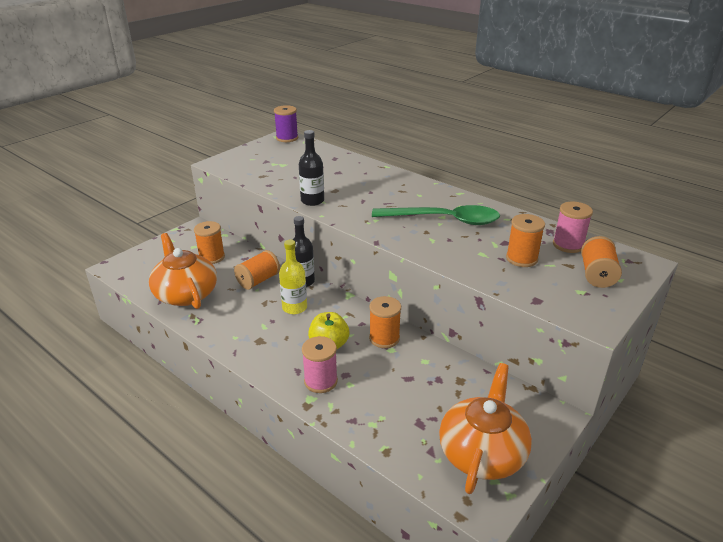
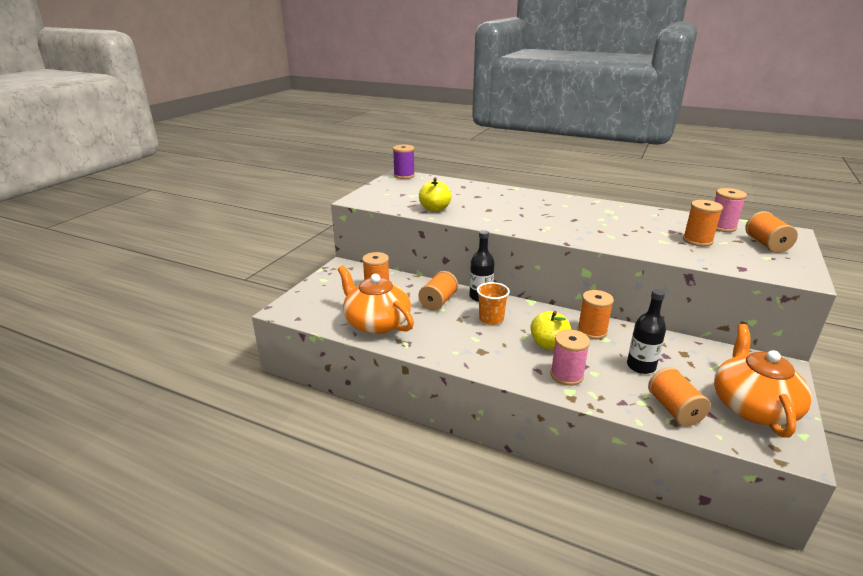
camera: 15 degrees left, 5 degrees down
(282, 183) = (435, 209): none -> yellow apple
(294, 307) = (491, 319): yellow bottle -> orange cup
(312, 201) = (477, 219): black bottle -> black bottle (641, 366)
(397, 438) = (674, 409): none -> orange spool
(444, 220) = (605, 221): green spoon -> none

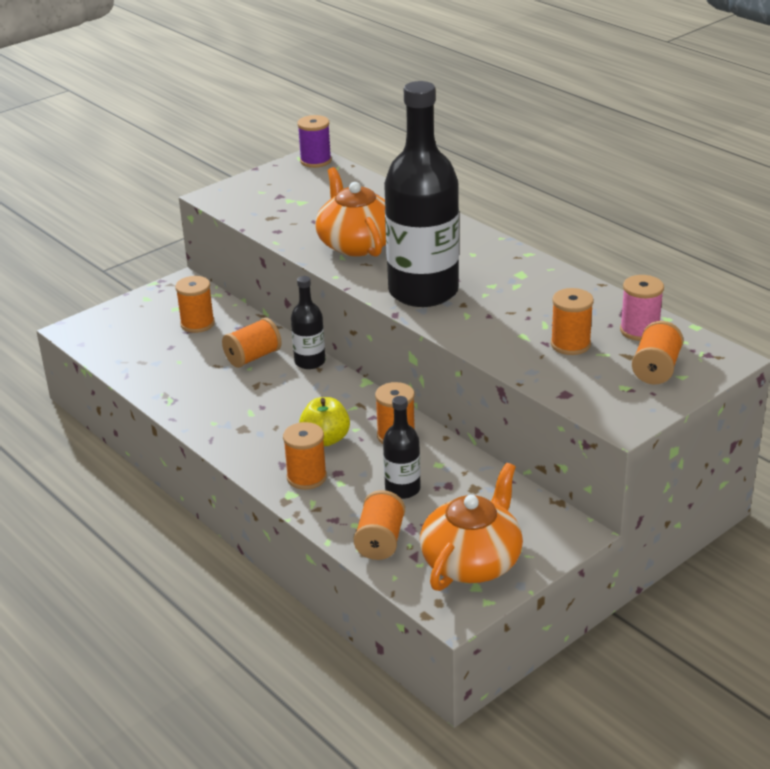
camera: 25 degrees right, 5 degrees up
(376, 323) = (159, 368): orange teapot -> orange teapot (356, 244)
(435, 209) = (294, 229): yellow apple -> none
(491, 319) = (293, 393): orange cup -> none
(565, 228) = (423, 291): none -> black bottle
(566, 375) = (306, 477): pink spool -> orange spool

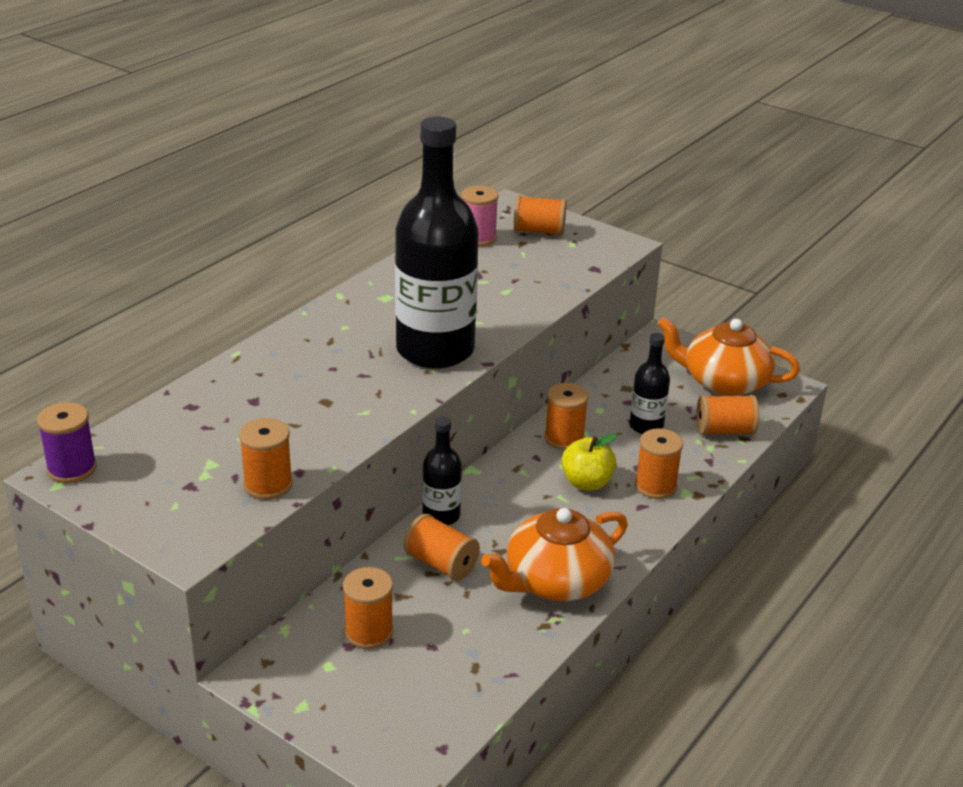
camera: 105 degrees left, 0 degrees up
(356, 244) = (330, 404): orange teapot -> orange teapot (556, 581)
(570, 344) = (513, 268): orange spool -> orange spool (268, 485)

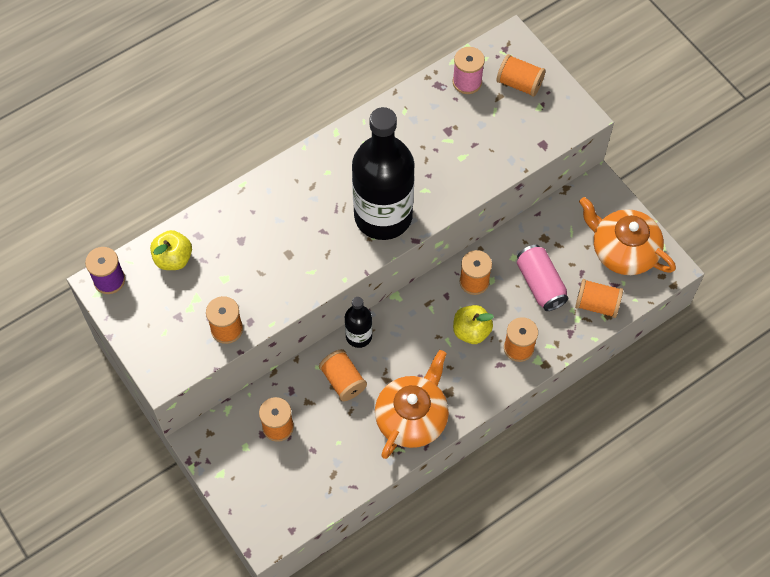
camera: 20 degrees right, 30 degrees up
(163, 432) = (173, 259): none -> yellow apple
(556, 581) = (412, 417): orange teapot -> orange teapot turned 135 degrees clockwise
(646, 426) = (540, 284): black bottle -> pink can

